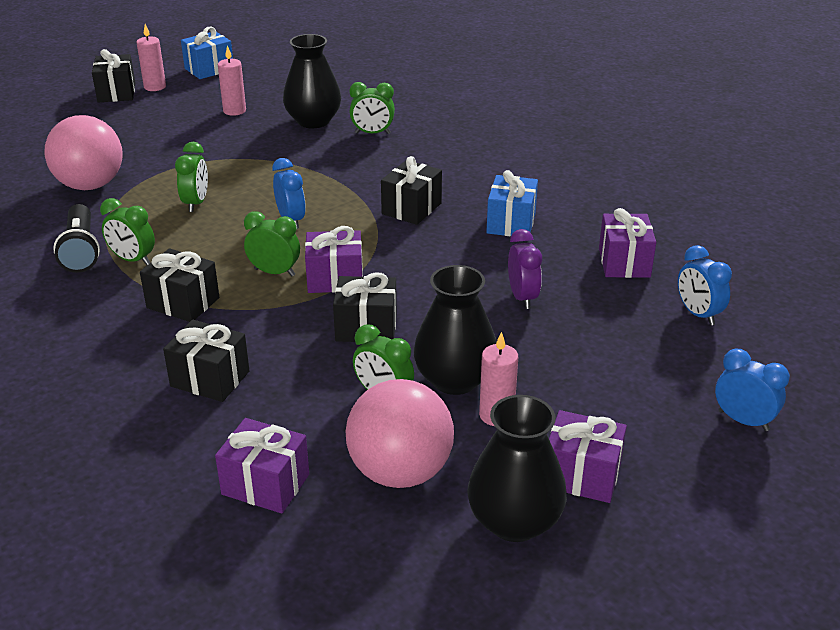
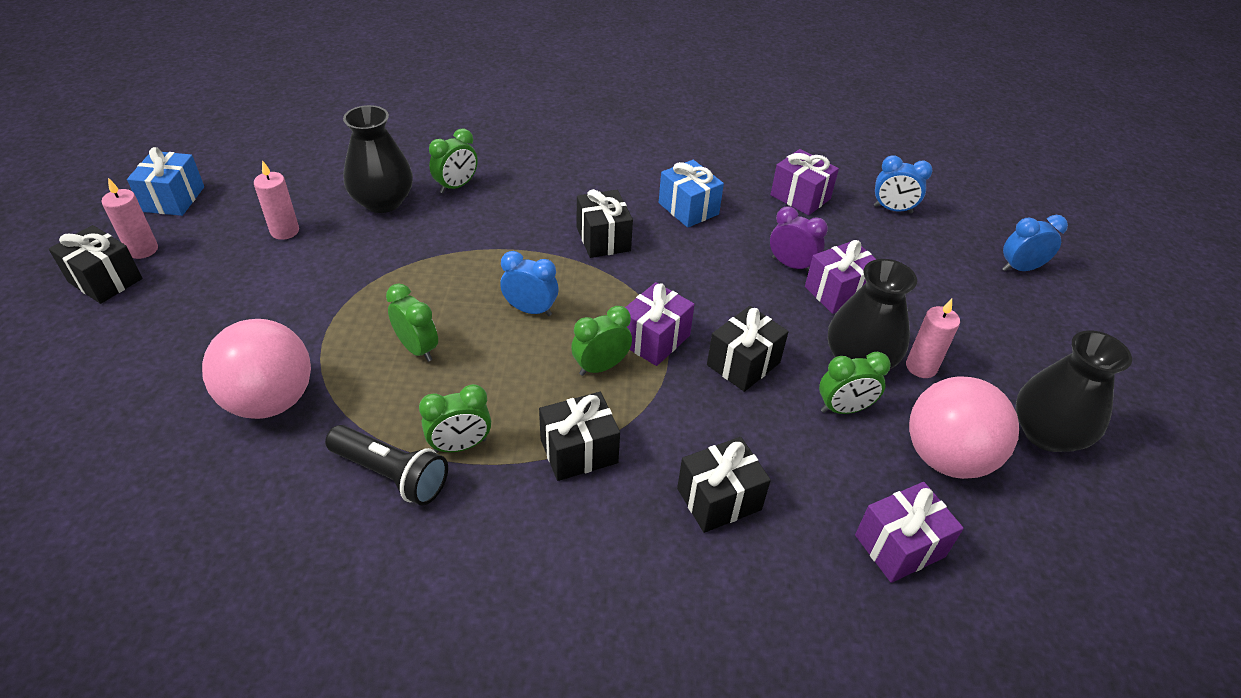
camera: 50 degrees left, 10 degrees up
(581, 475) = (1021, 371): purple gift -> purple gift (838, 292)

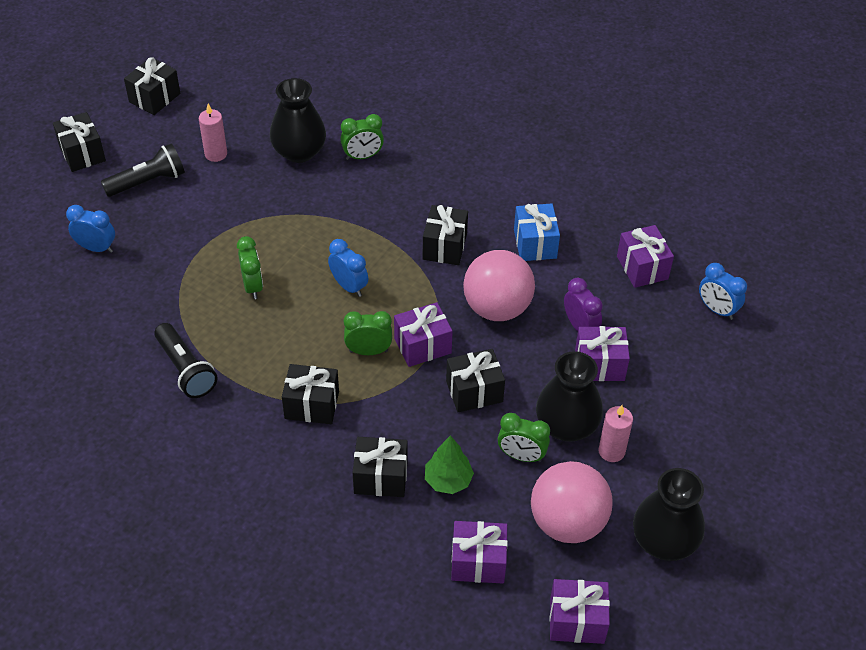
camera: 30 degrees right, 5 degrees up
(143, 250) = (116, 136): pink candle -> none
(173, 199) = (154, 98): blue gift -> black gift
(214, 283) = (148, 182): none -> black flashlight
(270, 400) = (140, 287): pink ball -> pink ball (497, 308)
(460, 445) = (239, 368): green clock -> none
(793, 468) = (448, 480): none -> green tree
(1020, 268) = (782, 407): blue clock -> blue clock (96, 248)
(1051, 561) = (577, 621): none -> purple gift

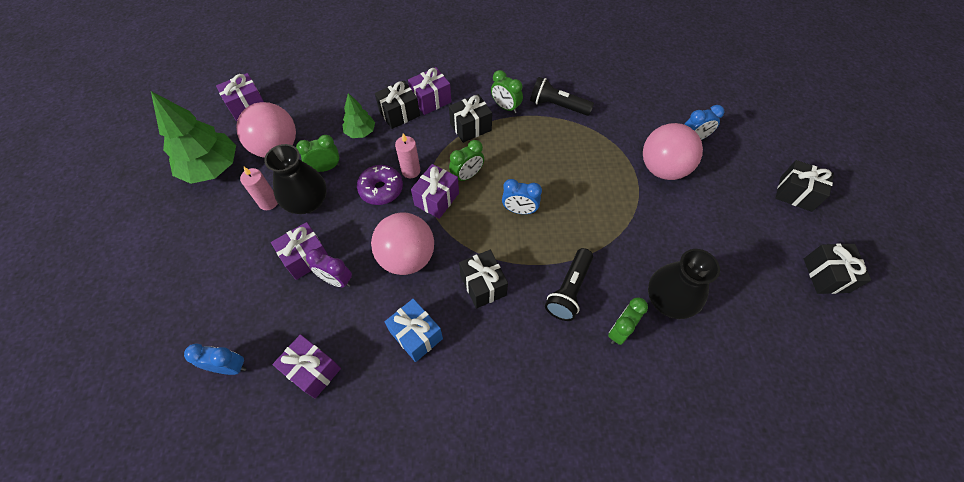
camera: 145 degrees right, 10 degrees up
(148, 182) = (729, 201): black flashlight -> black flashlight (569, 290)
(166, 241) = (663, 168): none -> pink ball
(216, 154) = (719, 255): pink candle -> pink candle (411, 171)
(253, 286) = (577, 173): green clock -> green clock (505, 107)
(474, 391) = (381, 189): black gift -> purple donut
(478, 562) = (316, 104): purple gift -> purple gift (431, 100)
(664, 541) = (212, 168): black vase -> green tree

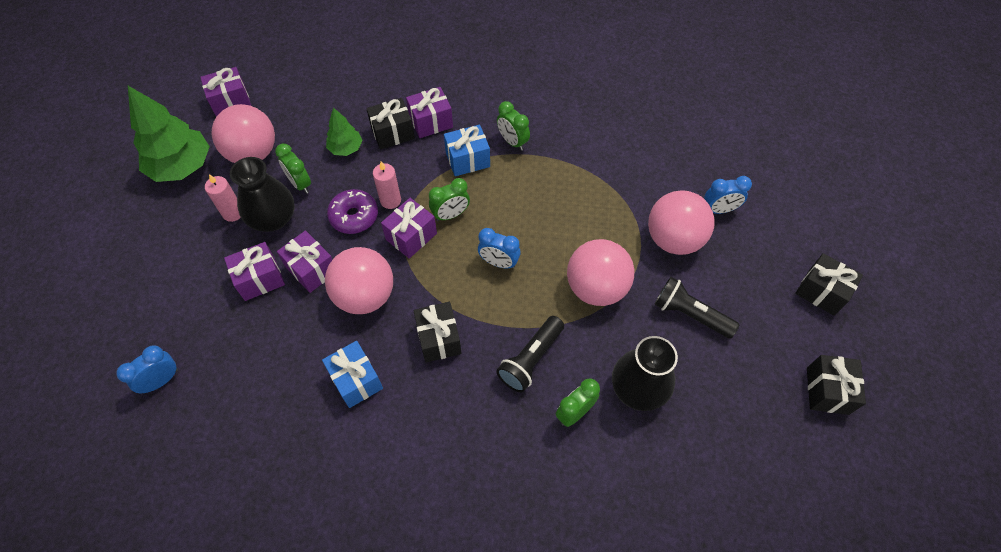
camera: 10 degrees right, 0 degrees up
(230, 367) = (162, 380): blue clock -> blue clock turned 60 degrees counterclockwise
(313, 370) = (243, 398): purple gift -> purple gift (311, 269)
(325, 168) = (300, 184): green clock -> green clock turned 120 degrees counterclockwise
(336, 280) = (286, 308): purple clock -> none
(470, 127) = (467, 160): black gift -> blue gift
(557, 106) = (572, 148): black flashlight -> black flashlight (690, 314)
(609, 219) = (596, 288): none -> pink ball

